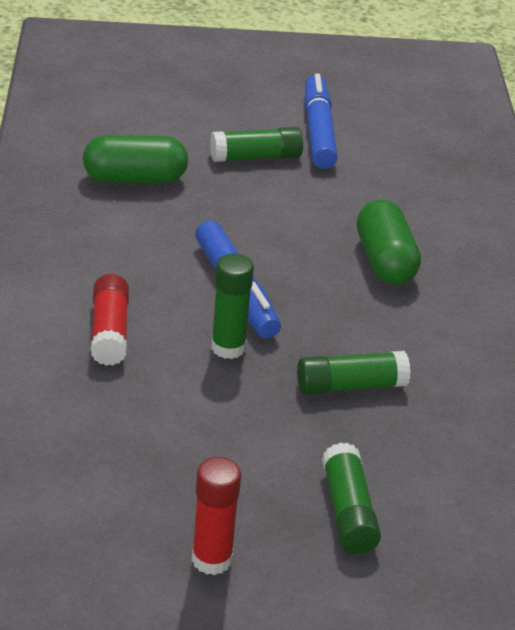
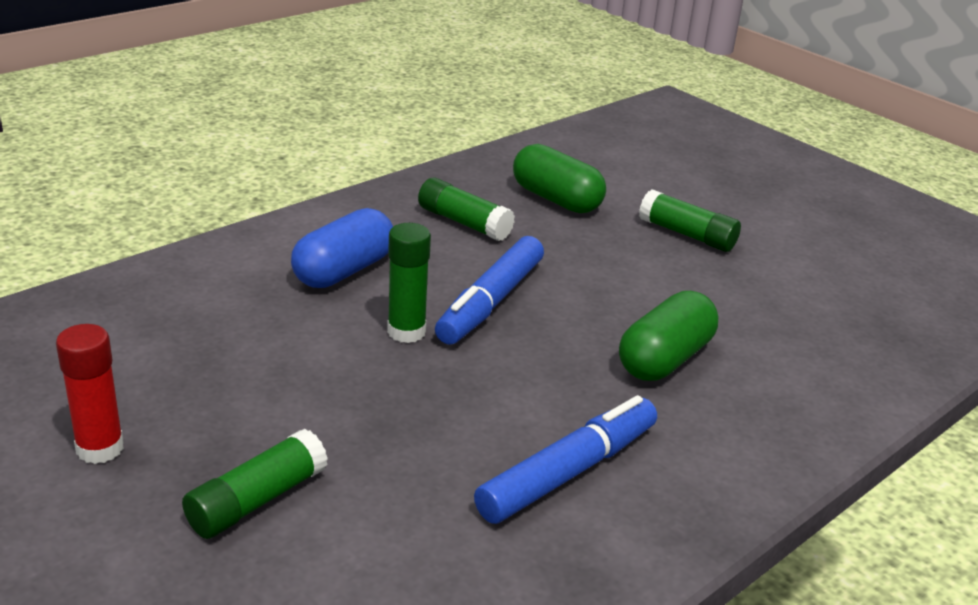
camera: 50 degrees right, 5 degrees down
(110, 332) = (344, 271): red glue stick -> blue capsule
(318, 132) = (782, 247): blue marker -> blue marker (568, 472)
(350, 386) = (449, 420): green glue stick -> green glue stick (464, 223)

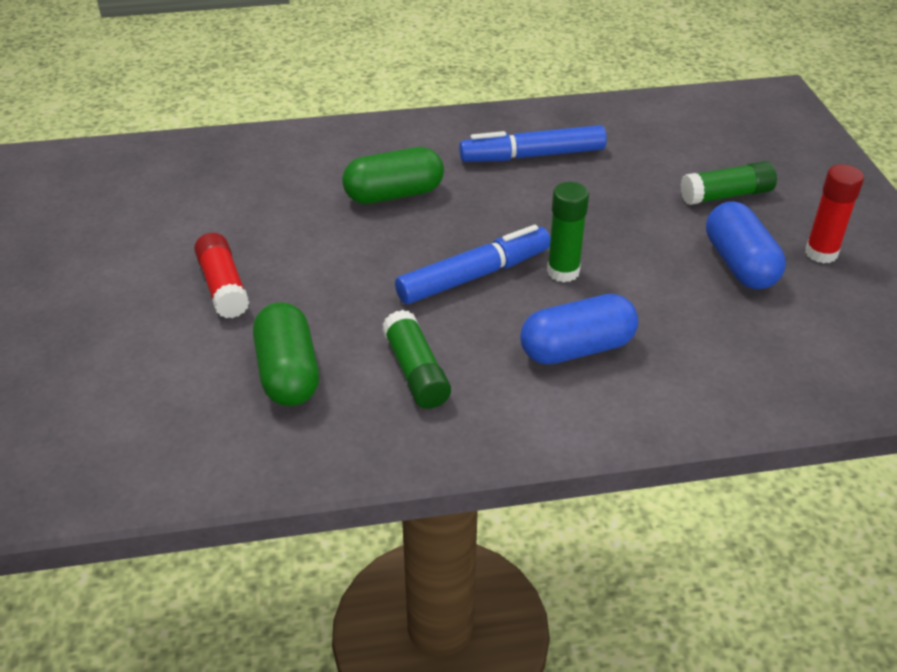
camera: 145 degrees left, 10 degrees up
(208, 400) = (739, 264): none -> blue capsule
(687, 234) = (223, 287): green glue stick -> red glue stick

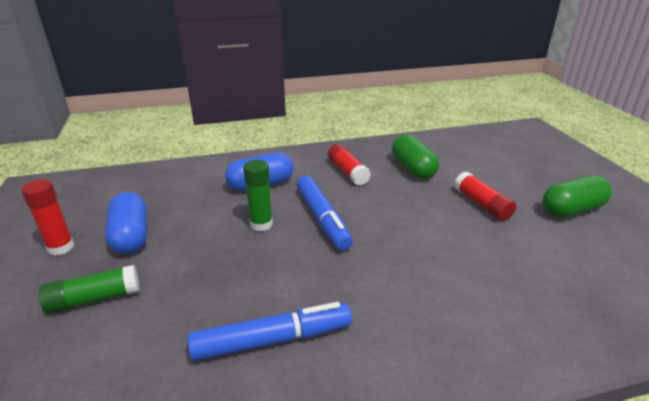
camera: 175 degrees right, 10 degrees down
(394, 194) = (401, 281): green capsule -> green capsule (572, 210)
(415, 371) = (348, 172): green glue stick -> red glue stick
(474, 276) = (322, 219): blue marker -> blue marker turned 75 degrees counterclockwise

